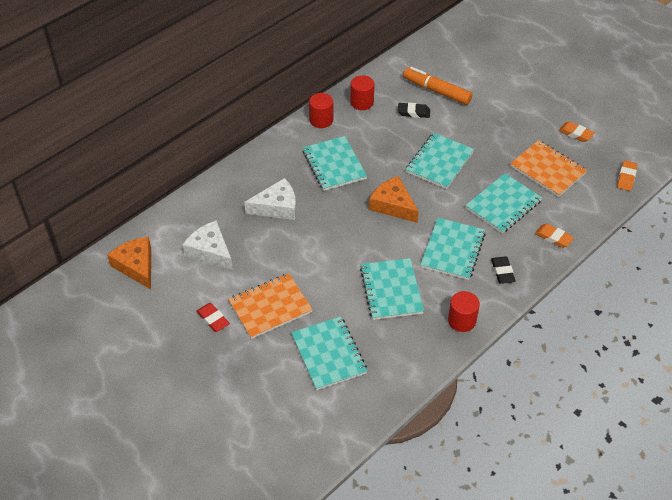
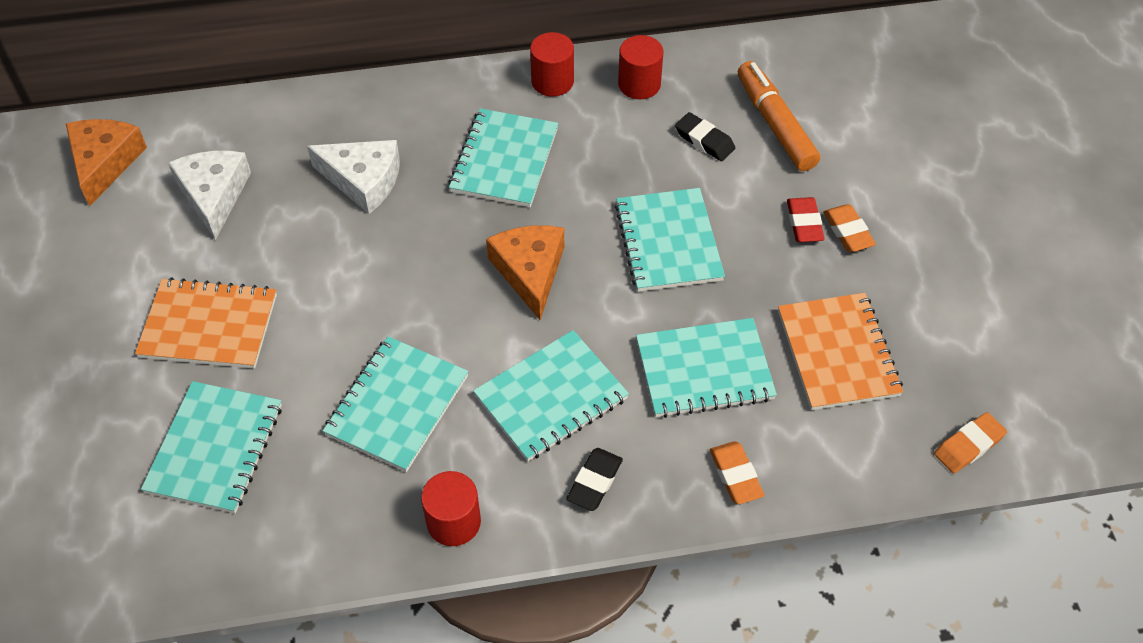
camera: 35 degrees right, 5 degrees up
(213, 319) = (121, 297): red eraser -> red eraser (804, 223)
(439, 162) = (668, 242): turquoise notebook -> turquoise notebook turned 75 degrees counterclockwise
(575, 134) = (947, 318): orange eraser -> orange eraser (848, 231)

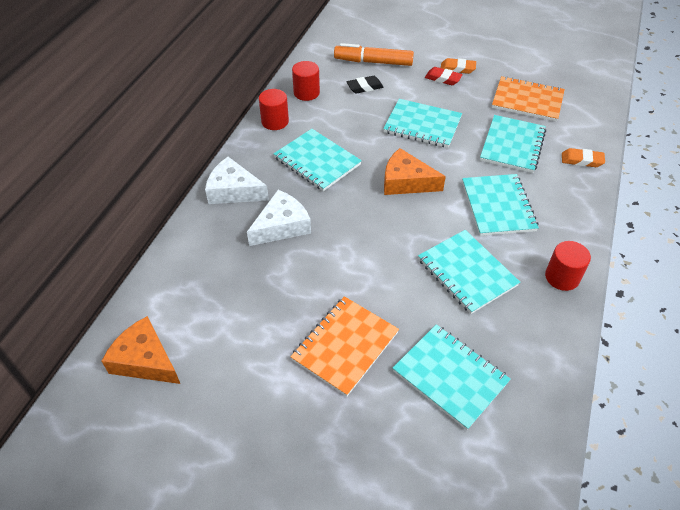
camera: 60 degrees left, 5 degrees down
(214, 195) = (231, 305): white cheese -> white cheese (233, 191)
(594, 482) = (562, 211): black eraser -> none
(968, 446) = (599, 86): orange eraser -> none

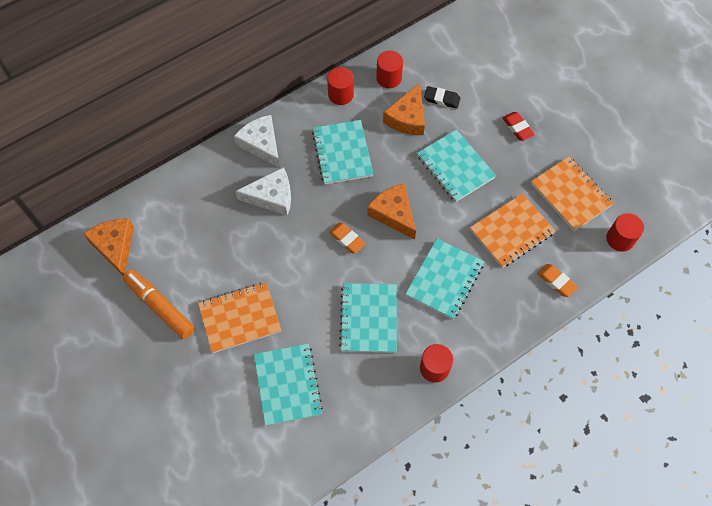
camera: 35 degrees right, 15 degrees up
(349, 111) = (407, 118): none -> orange cheese
(373, 62) = (473, 75): orange marker -> orange marker (160, 307)
(457, 68) = (541, 124): orange eraser -> orange eraser (347, 239)
(512, 145) = (511, 231): turquoise notebook -> orange notebook
(592, 110) = (620, 239): none -> red cylinder

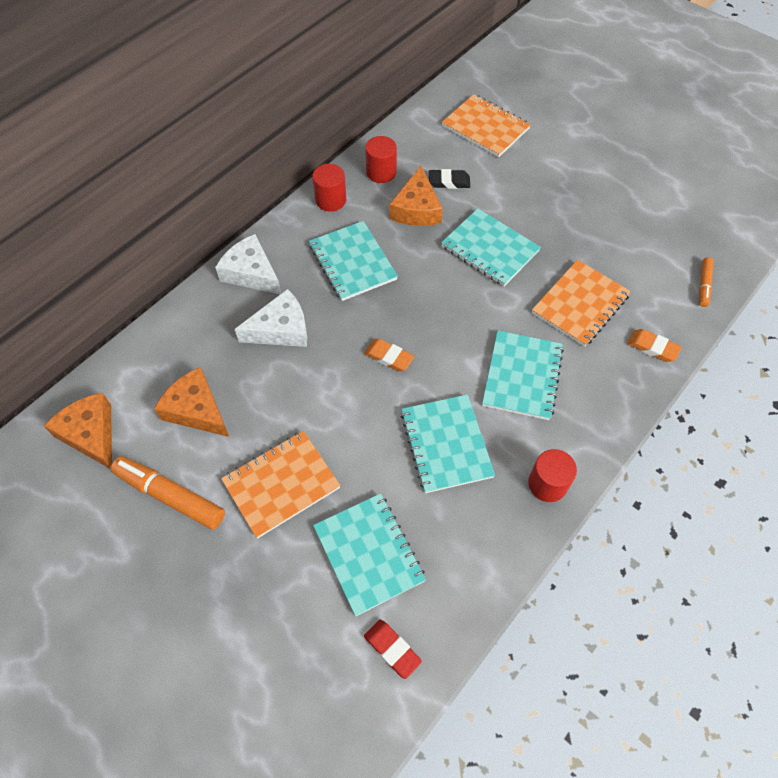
camera: 15 degrees left, 5 degrees down
(393, 213) = (435, 315): orange cheese -> orange cheese (196, 409)
(517, 128) = (544, 194): red eraser -> red eraser (392, 649)
(571, 194) = (630, 250): orange notebook -> orange notebook (485, 127)
(620, 239) = (703, 285): red cylinder -> orange marker

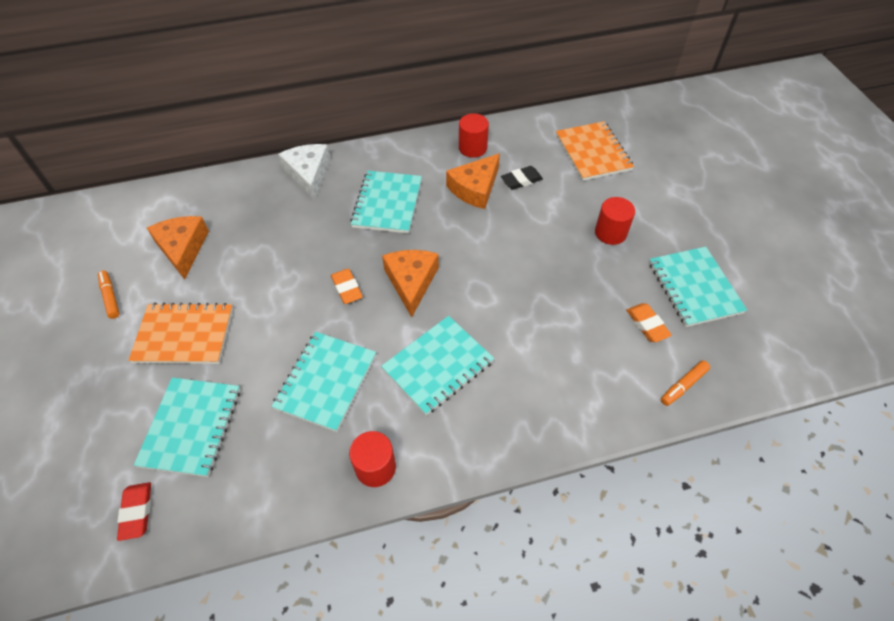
camera: 35 degrees right, 5 degrees down
(91, 434) = (107, 226): orange cheese -> orange cheese (411, 282)
(170, 496) = (110, 297): orange marker -> orange marker, size x0.54
(281, 329) = (290, 224): white cheese -> none
(331, 200) = (414, 150): red cylinder -> red cylinder (610, 233)
(449, 182) = (521, 180): black eraser -> black eraser turned 60 degrees counterclockwise
(489, 249) = (506, 249): turquoise notebook -> turquoise notebook (694, 288)
(580, 304) = (545, 336): orange notebook -> none
(652, 348) = (579, 411): orange eraser -> orange eraser (647, 325)

